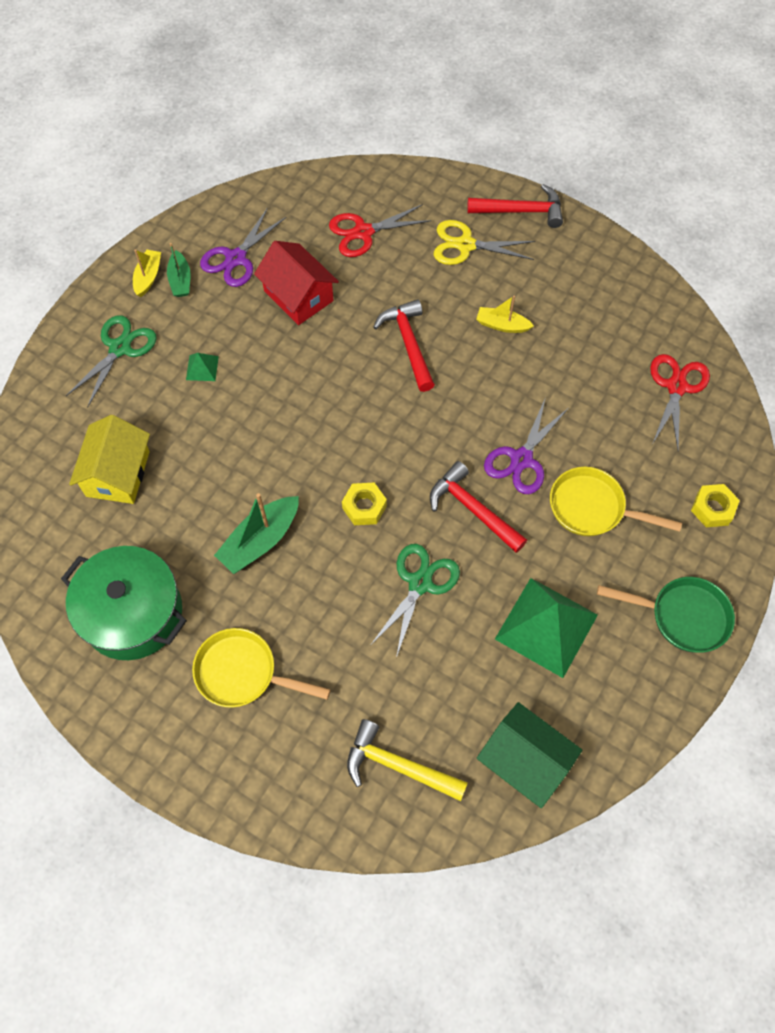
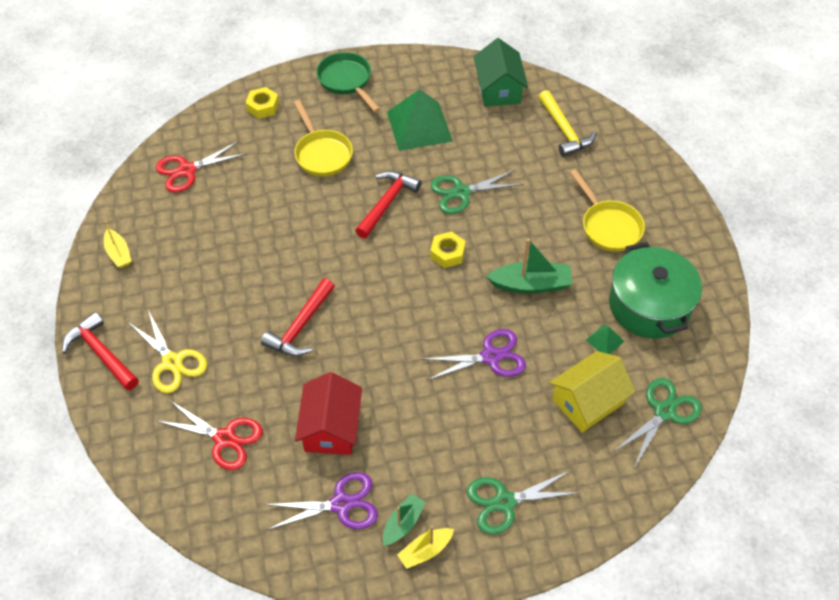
camera: 135 degrees left, 10 degrees down
(45, 518) = (665, 411): none -> green scissors
(202, 368) = (458, 431): green pyramid -> green pyramid (605, 340)
(473, 509) = (387, 203): red hammer -> red hammer turned 150 degrees counterclockwise
(502, 325) = (228, 287): yellow boat -> yellow boat (118, 253)
(521, 459) = (326, 205): purple scissors -> purple scissors (491, 357)

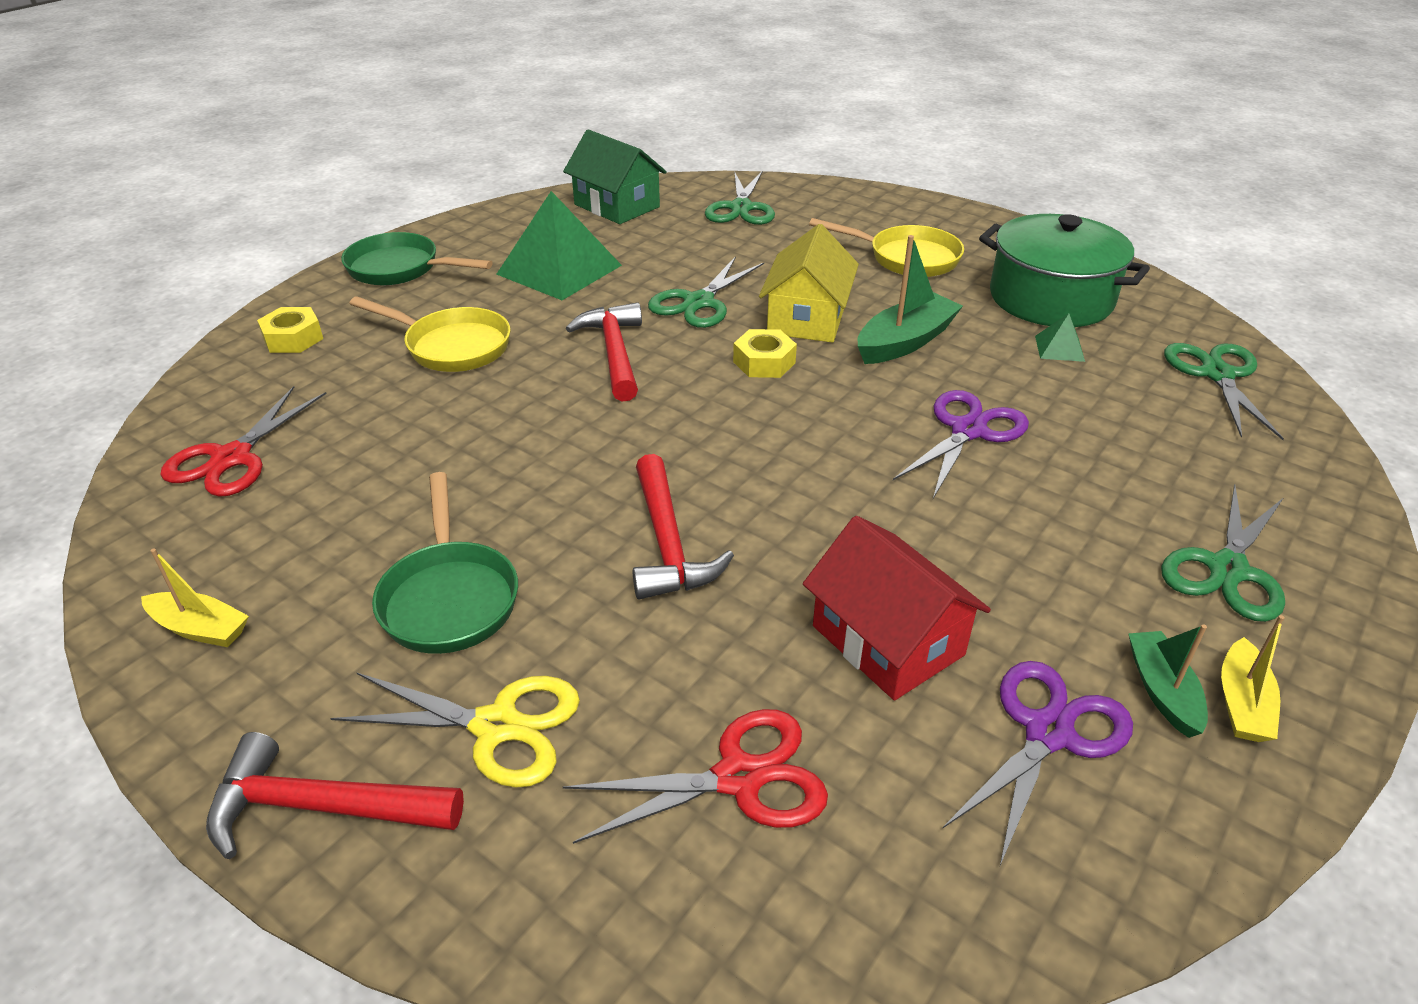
camera: 40 degrees left, 15 degrees down
(204, 296) = (449, 597): none -> green pan
(564, 130) = (741, 208): yellow hammer -> green scissors
(588, 401) = (1136, 410): yellow house -> yellow house (807, 318)

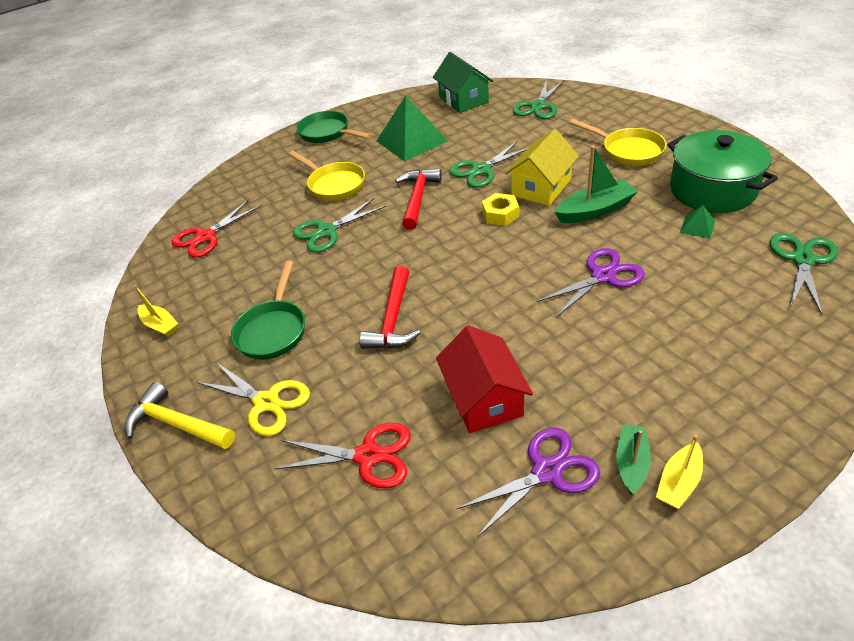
camera: 25 degrees right, 5 degrees up
(293, 338) = (259, 171): yellow nut -> none
(322, 807) = (177, 424): red hammer -> yellow hammer
(1226, 570) = (722, 396): green scissors -> green scissors (326, 231)

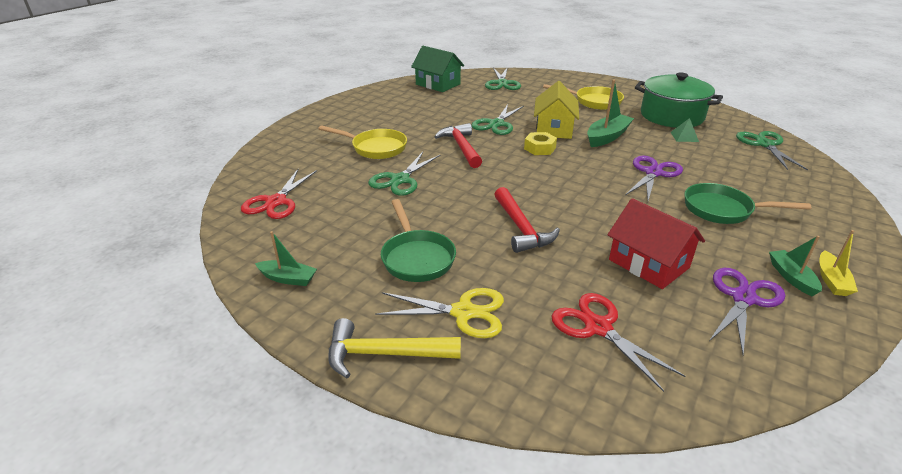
camera: 30 degrees left, 10 degrees down
(160, 325) = (288, 278): yellow boat -> green boat
(327, 133) = (334, 115): green pan -> green pan (723, 210)
(368, 456) = (598, 327): red scissors -> red scissors turned 105 degrees counterclockwise
(412, 141) = (419, 112): green pyramid -> none

